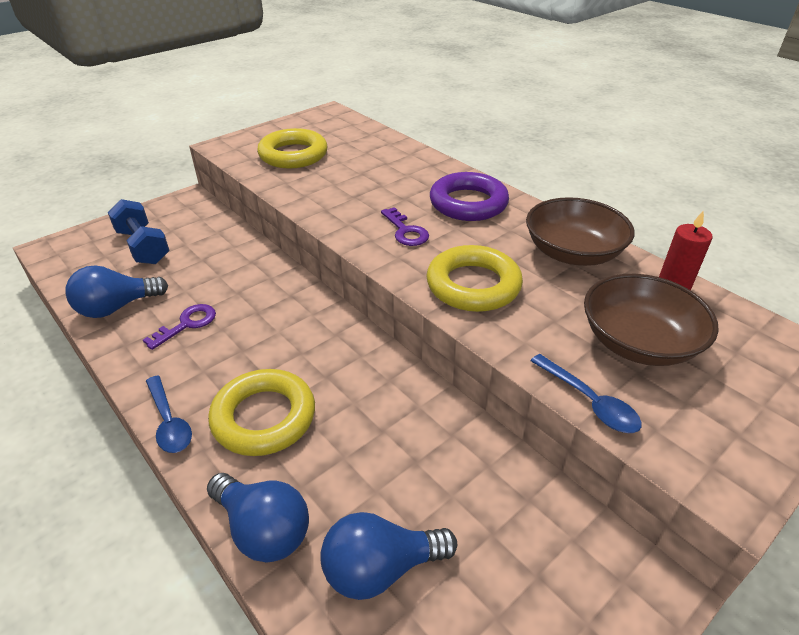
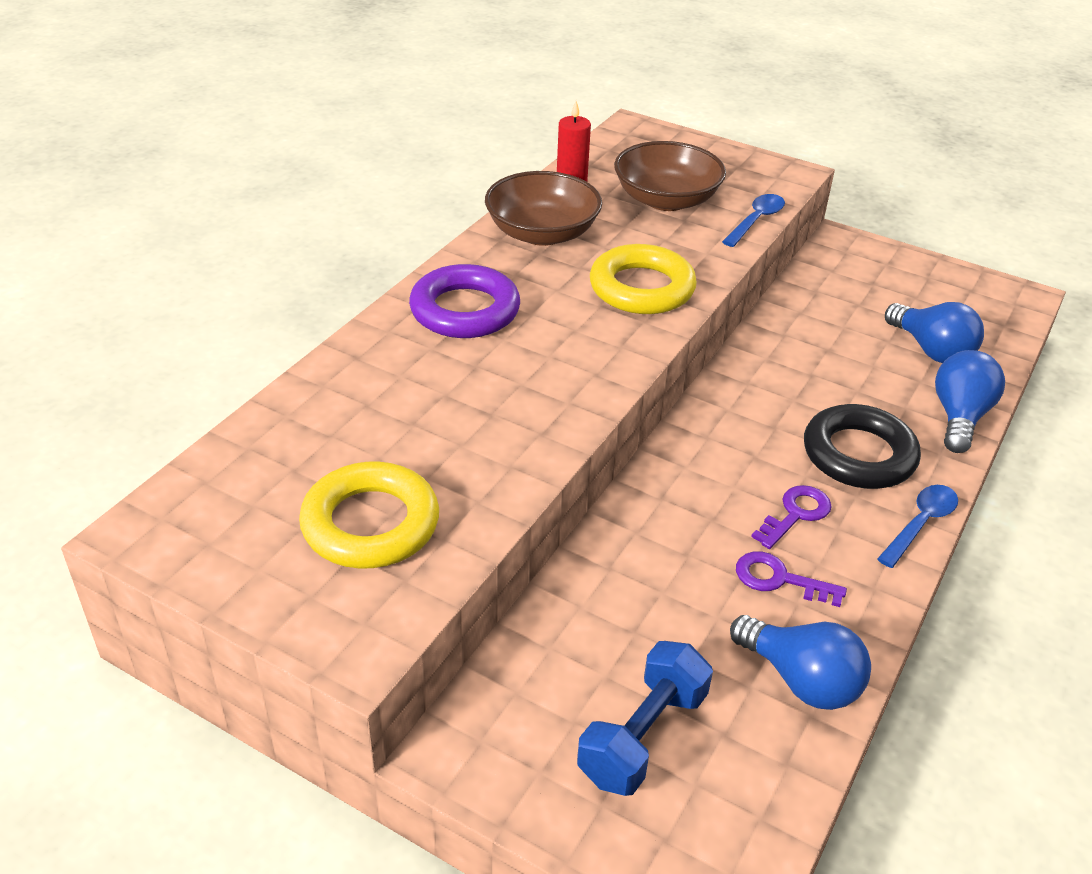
camera: 110 degrees left, 0 degrees up
(264, 417) = (859, 455): yellow ring -> black ring
(405, 231) = (561, 350): purple key -> purple key (796, 514)

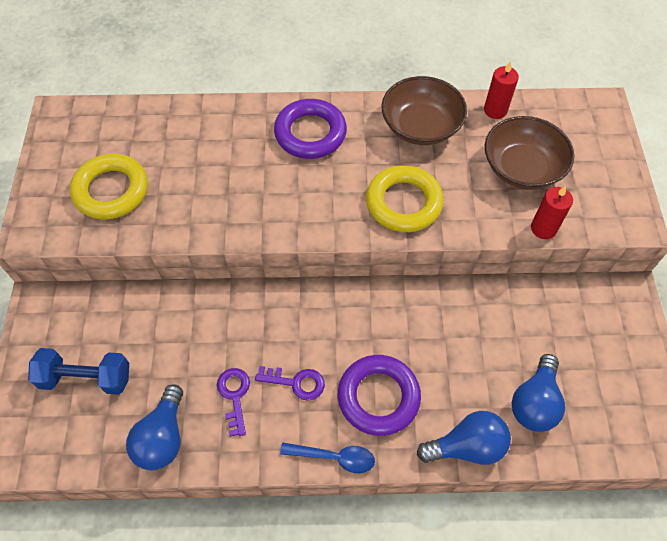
camera: 60 degrees right, 20 degrees up
(756, 221) = (543, 228): blue spoon -> red candle
(859, 455) = (378, 397): black ring -> purple ring

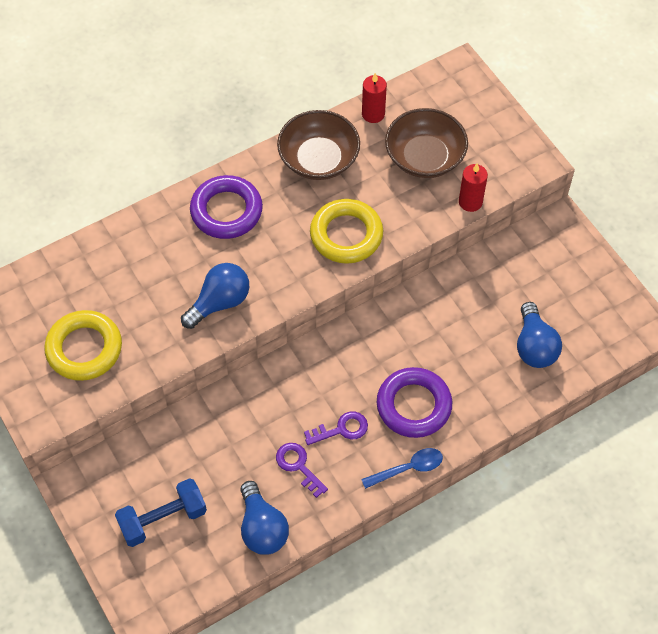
camera: 30 degrees left, 0 degrees up
(467, 446) = (502, 406): blue light bulb -> blue light bulb (220, 302)

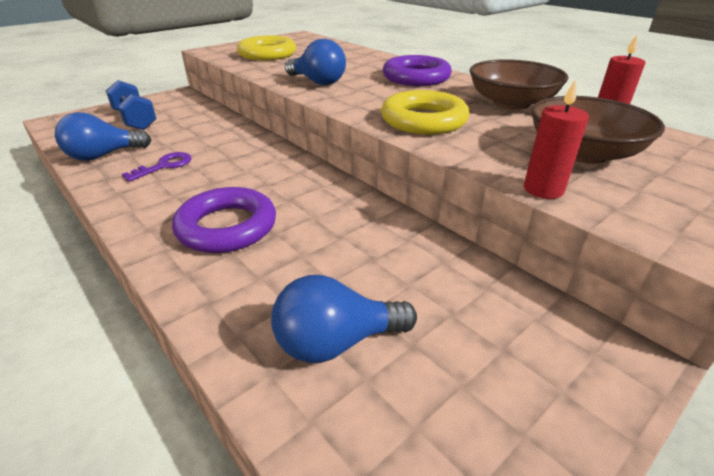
camera: 80 degrees right, 25 degrees down
(341, 429) = (202, 184): purple key -> none
(407, 468) = (135, 230): blue spoon -> none

